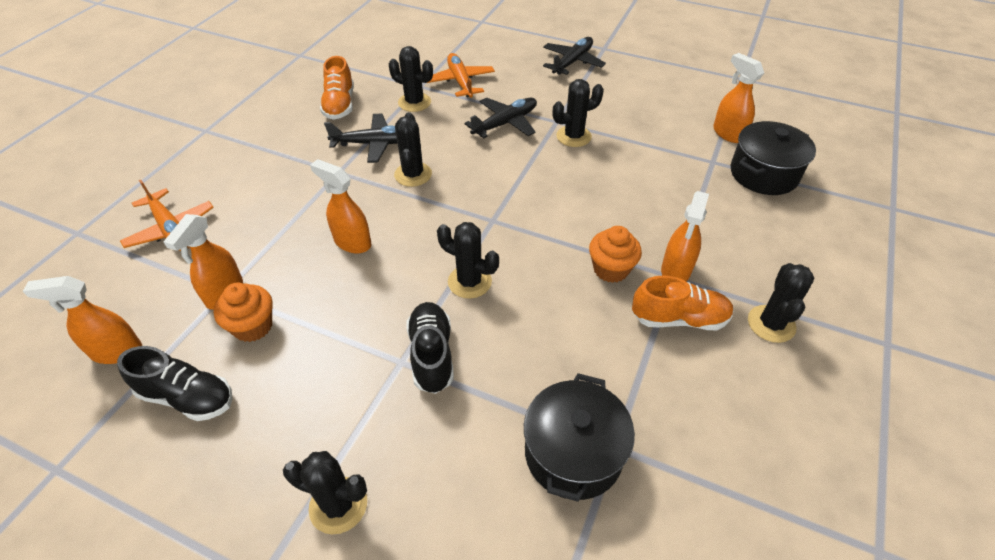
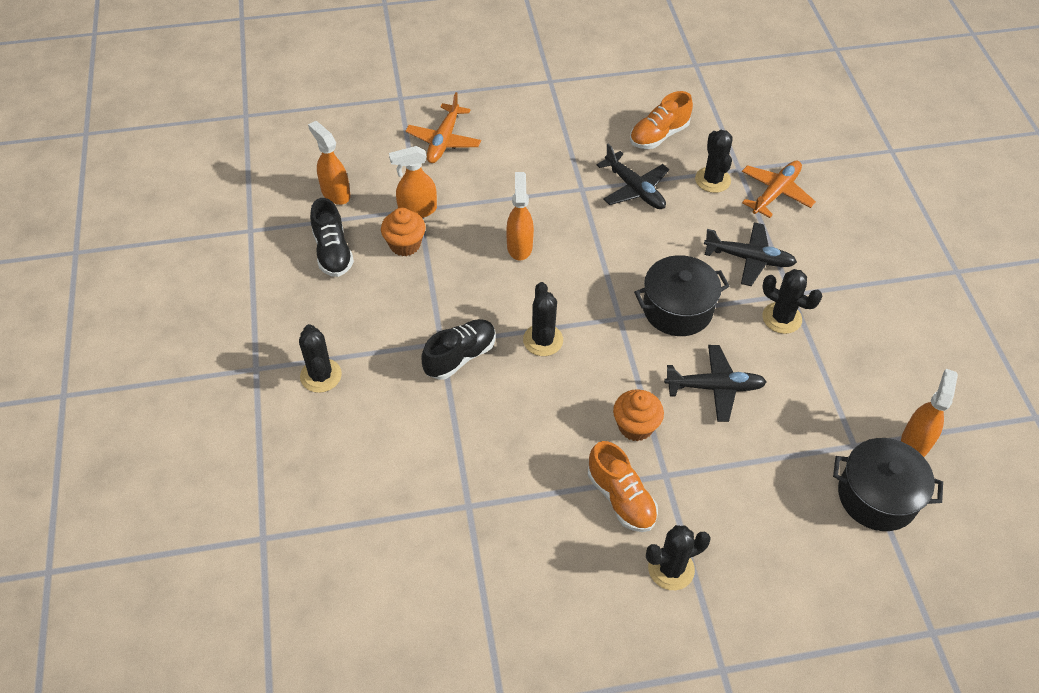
camera: 55 degrees right, 5 degrees up
(413, 174) = (623, 236): black cactus -> none
(572, 62) = (900, 258): black plane -> black plane (714, 387)
(573, 453) = (445, 483): black pot -> black pot (677, 309)
(676, 271) = (674, 474): orange spray bottle -> none

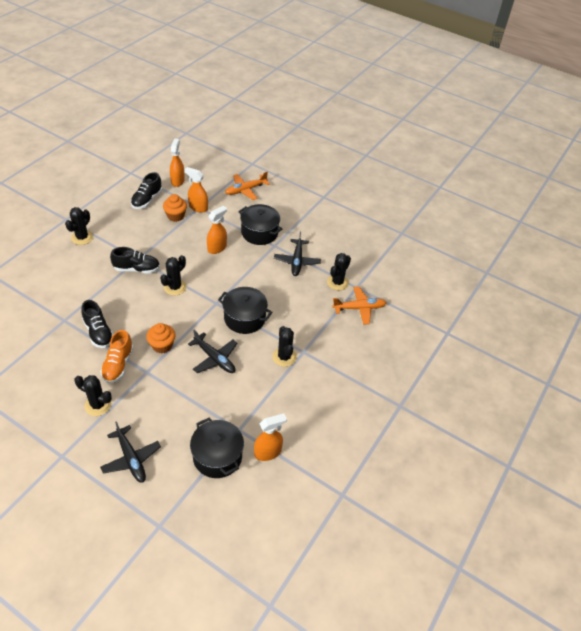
camera: 40 degrees right, 5 degrees down
(537, 481) = (98, 333): none -> black shoe
(541, 186) = (259, 233): none -> black pot
(659, 135) = (340, 249): orange shoe -> none
(748, 258) = (306, 324): black plane -> black plane (131, 458)

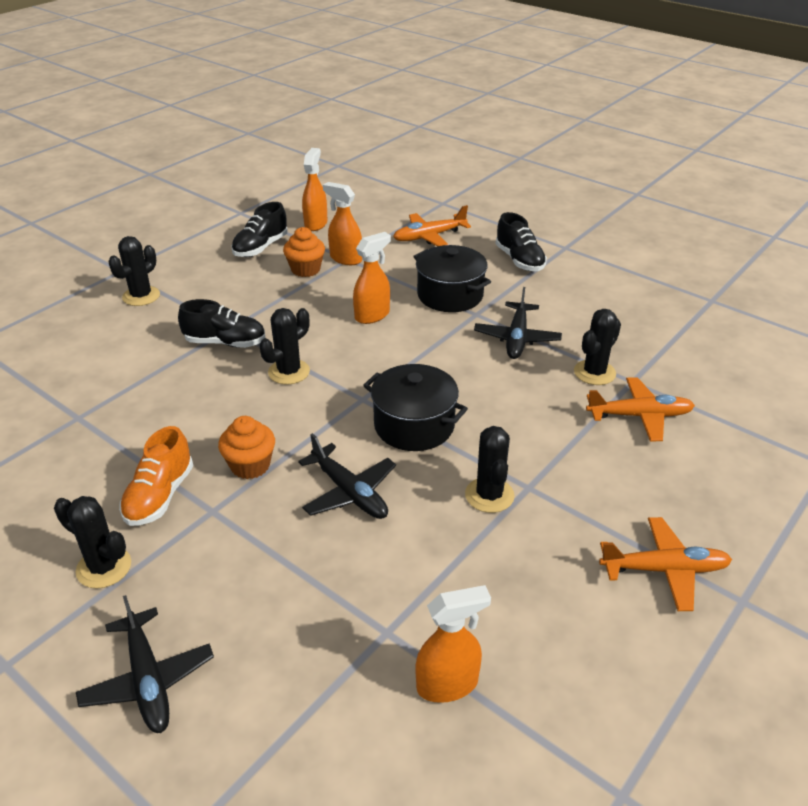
camera: 10 degrees right, 10 degrees down
(98, 333) = (135, 440): black shoe -> black shoe (519, 260)
(217, 456) = (335, 686): black pot -> none
(366, 392) = (664, 570): none -> orange plane

